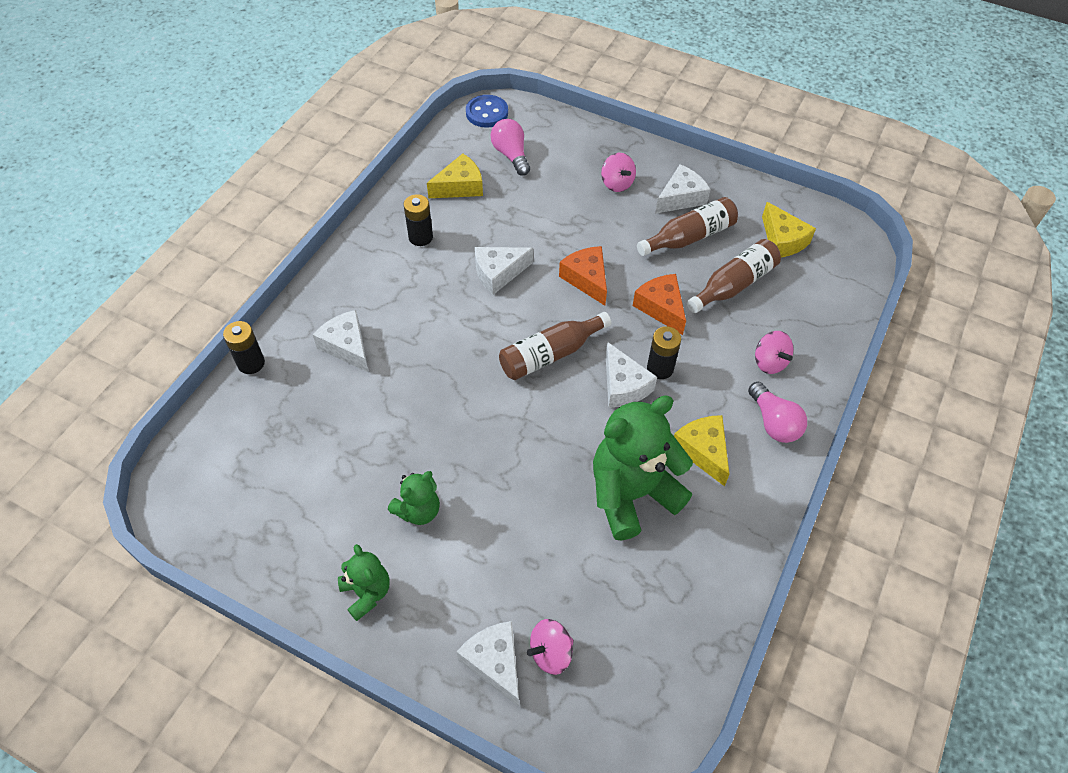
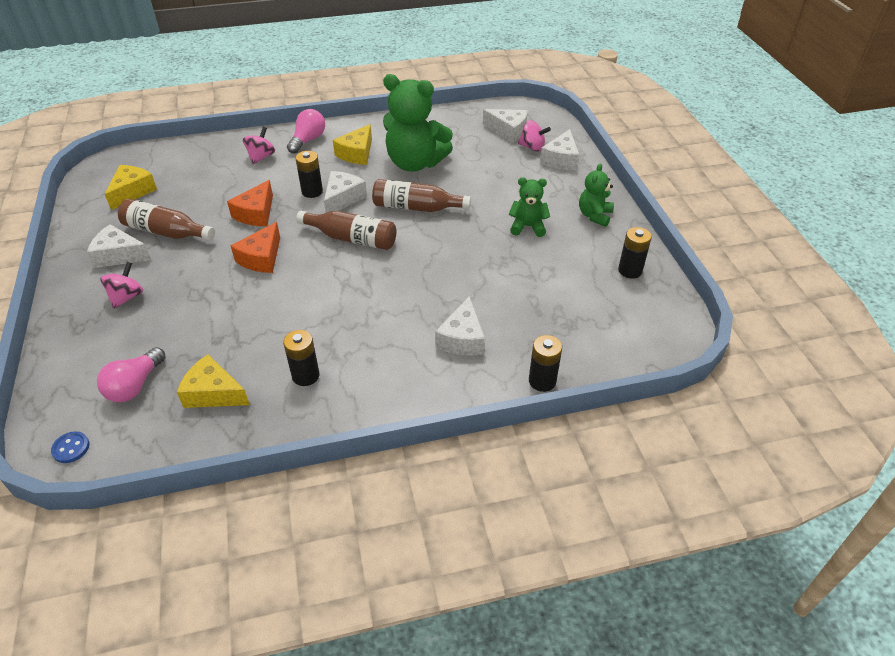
camera: 130 degrees left, 10 degrees down
(266, 542) = (630, 270): none -> black battery
(487, 113) = (71, 448): blue button -> blue button, size x0.60
(498, 273) = (301, 304): white cheese -> white cheese (508, 131)
(734, 285) = (201, 194): brown bottle -> brown bottle (416, 207)

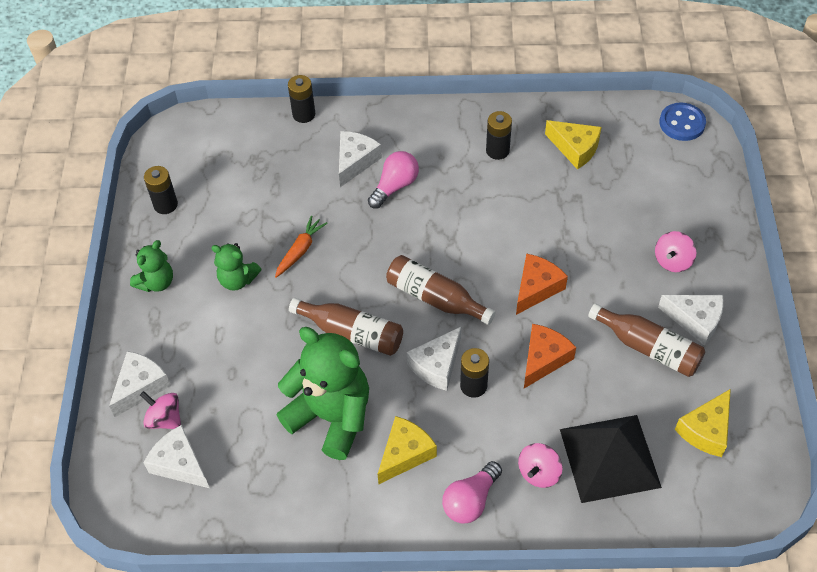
camera: 165 degrees left, 10 degrees up
(71, 448) = (682, 123): blue button -> blue button, size x1.67
(135, 385) = (643, 166): pink light bulb -> pink light bulb (395, 186)
(209, 170) = (609, 458): none -> black pyramid
(484, 254) = (300, 250): none -> orange carrot

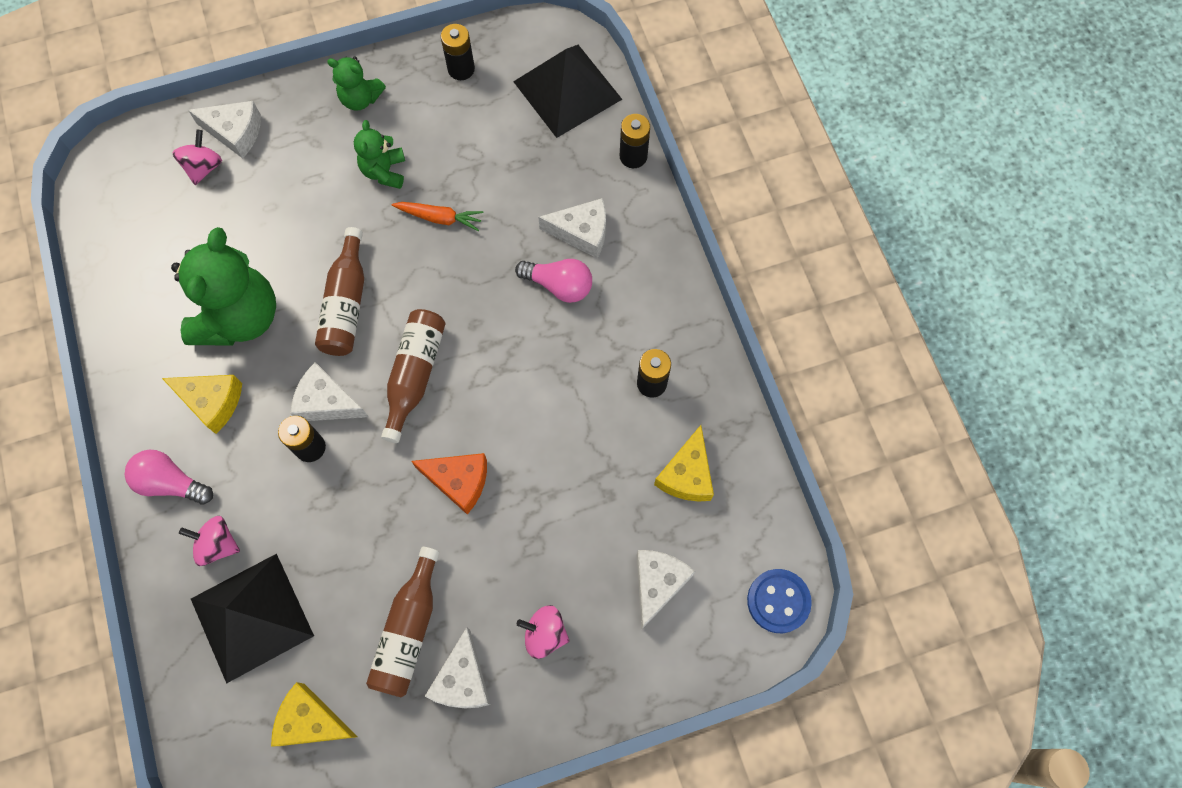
camera: 70 degrees right, 15 degrees up
(179, 464) = (158, 199): white cheese -> white cheese (658, 584)
(223, 140) = (567, 90): none -> black pyramid
(543, 359) = (363, 513): orange cheese -> none

